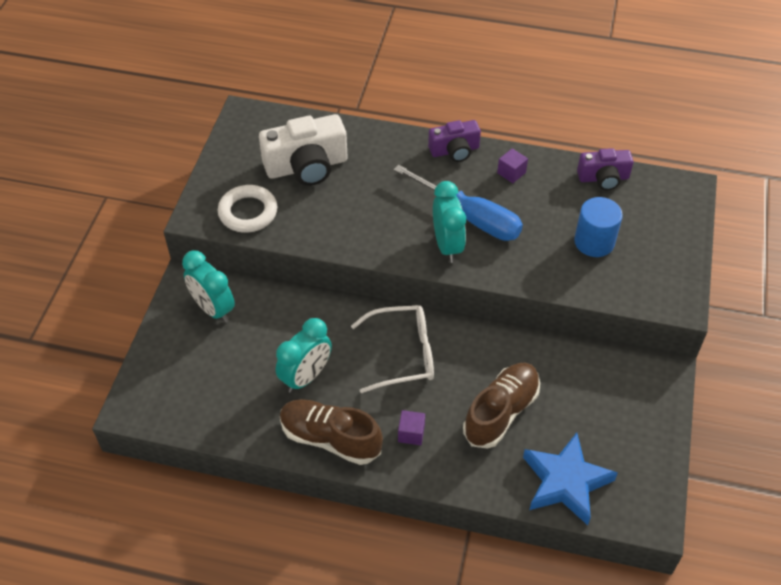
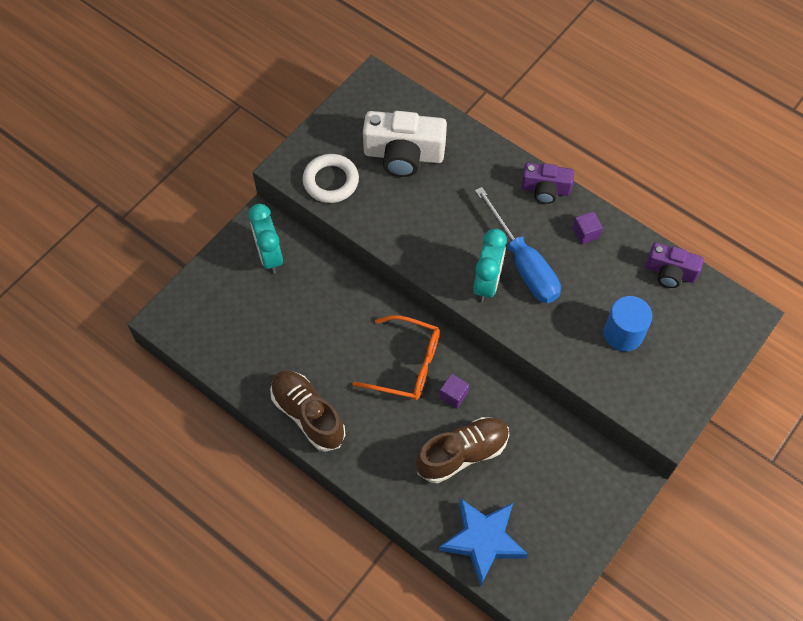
camera: 25 degrees right, 10 degrees up
(306, 377) = (315, 351): turquoise clock -> none
(402, 354) = (406, 364): white glasses -> orange glasses
(411, 433) = (376, 439): purple cube -> purple cube (453, 395)

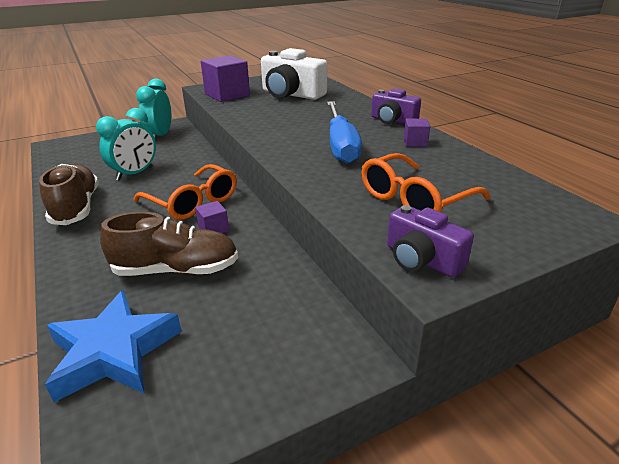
camera: 25 degrees right, 30 degrees down
(331, 181) = (227, 95): white ring -> purple cube
(487, 283) = (297, 148): turquoise clock -> turquoise clock (135, 174)
(623, 334) = (415, 199): blue cylinder -> orange glasses
(670, 272) = (495, 175): purple camera -> purple camera (421, 260)

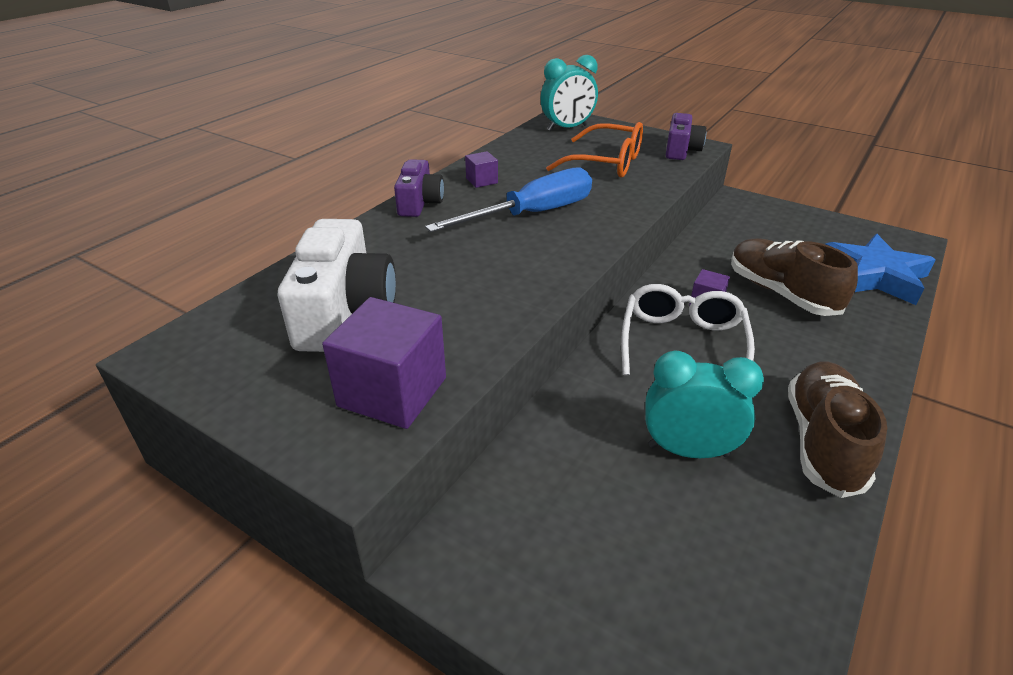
camera: 120 degrees left, 5 degrees up
(76, 207) = (822, 441): brown shoe -> brown shoe turned 150 degrees clockwise
(160, 136) = (526, 534): turquoise clock -> turquoise clock (567, 128)
(192, 202) = (682, 344): orange glasses -> white glasses

